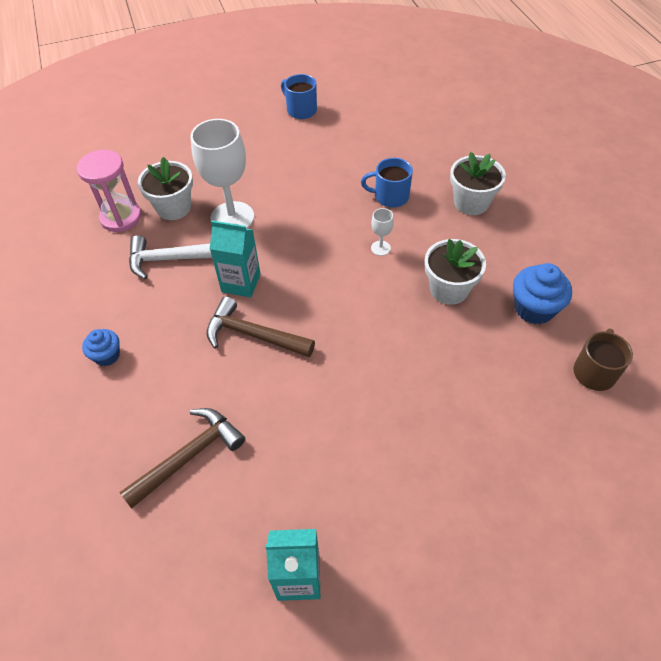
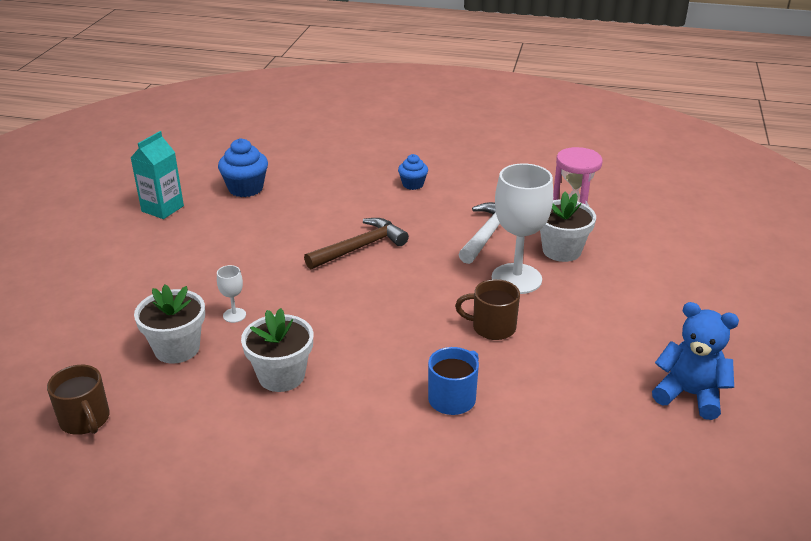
camera: 120 degrees right, 20 degrees down
(189, 456) = (290, 195): brown hammer -> none
(241, 283) = (424, 258): turquoise carton -> none
(301, 110) = (689, 394): blue mug -> blue teddy bear
(303, 207) = (492, 327): none -> brown mug
(380, 248) = (382, 355): white goblet -> white goblet (234, 315)
(471, 203) = (380, 464): white flower pot -> white flower pot (177, 348)
(534, 308) = (191, 423): blue cupcake -> blue cupcake (246, 188)

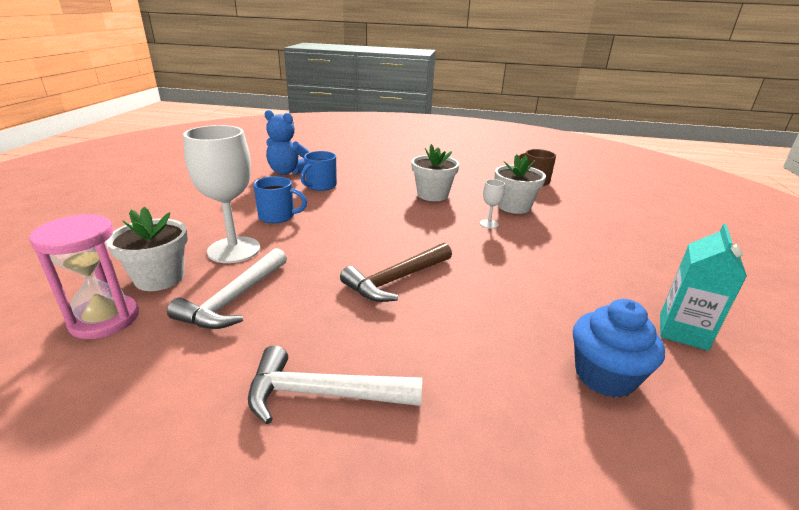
camera: 175 degrees right, 5 degrees down
(413, 184) = (322, 394): blue cupcake -> white hammer
(492, 327) = (278, 216): brown mug -> blue mug
(689, 394) = (164, 186): blue teddy bear -> blue teddy bear (287, 172)

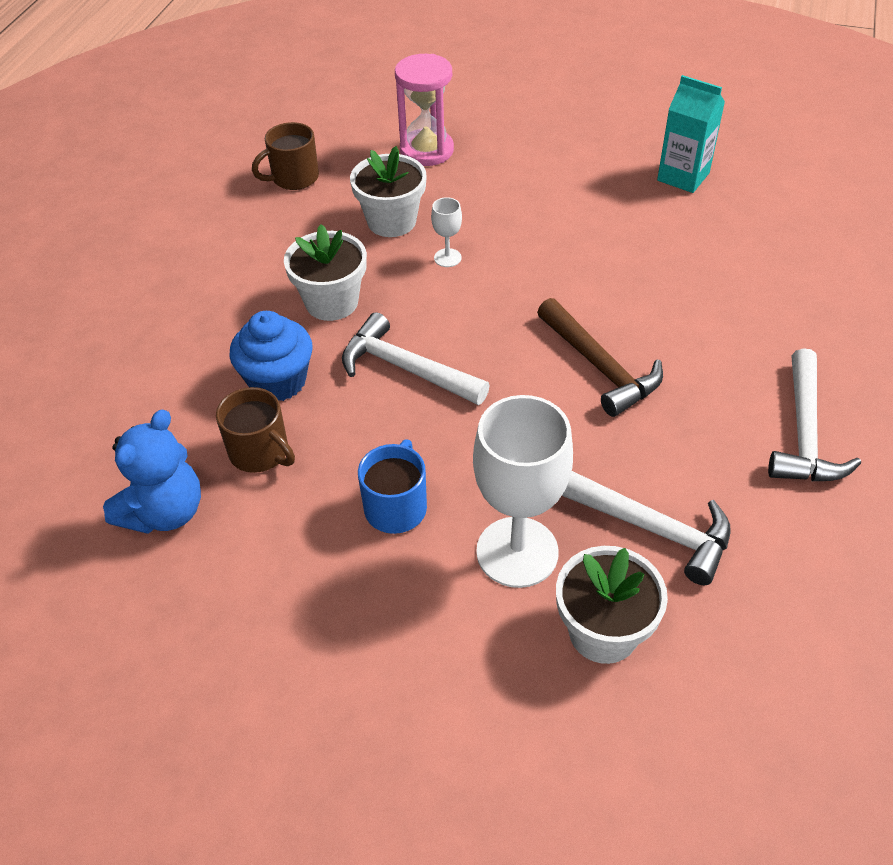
camera: 80 degrees left, 20 degrees up
(105, 319) = (708, 666): pink hourglass -> pink hourglass (426, 150)
(320, 186) = (260, 452): blue mug -> brown mug
(383, 215) = (405, 368): none -> white hammer
(604, 376) = (751, 244): blue cupcake -> blue cupcake (278, 381)

